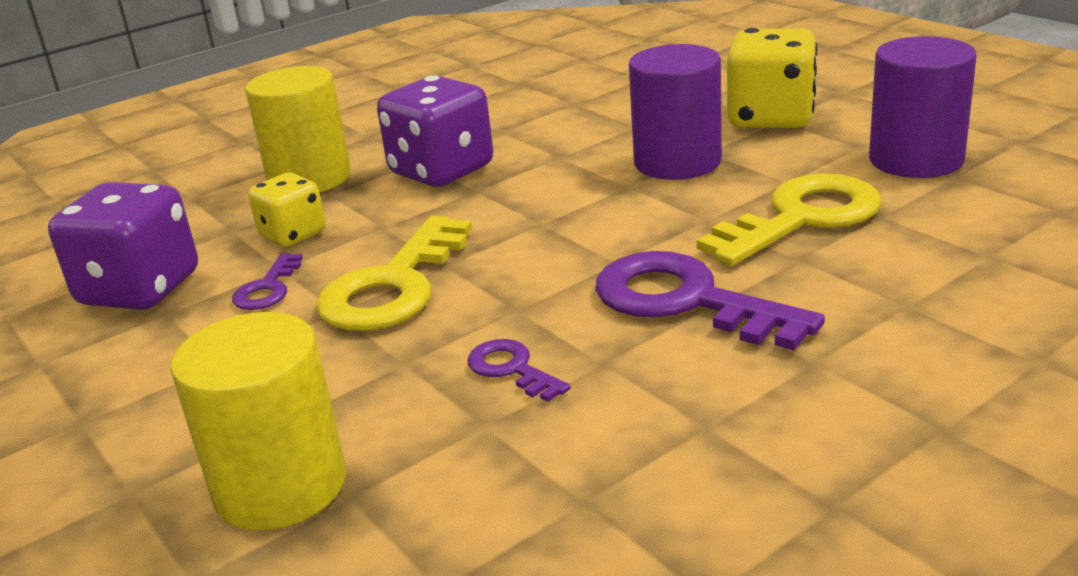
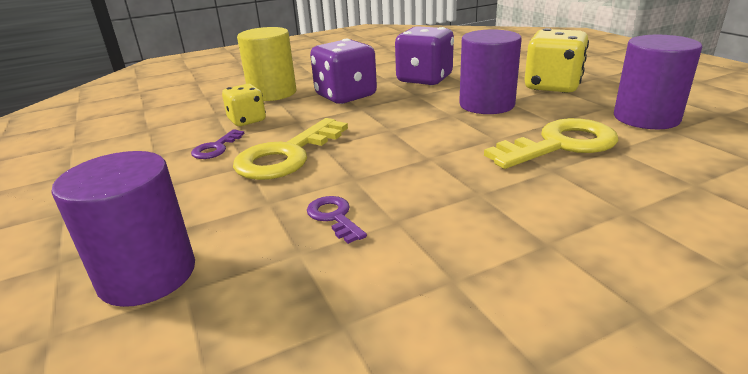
camera: 10 degrees right, 0 degrees up
(140, 289) = (149, 140): purple dice -> purple dice (424, 79)
(280, 486) = (147, 274): yellow cylinder -> purple cylinder
(686, 301) = (467, 188): purple key -> none

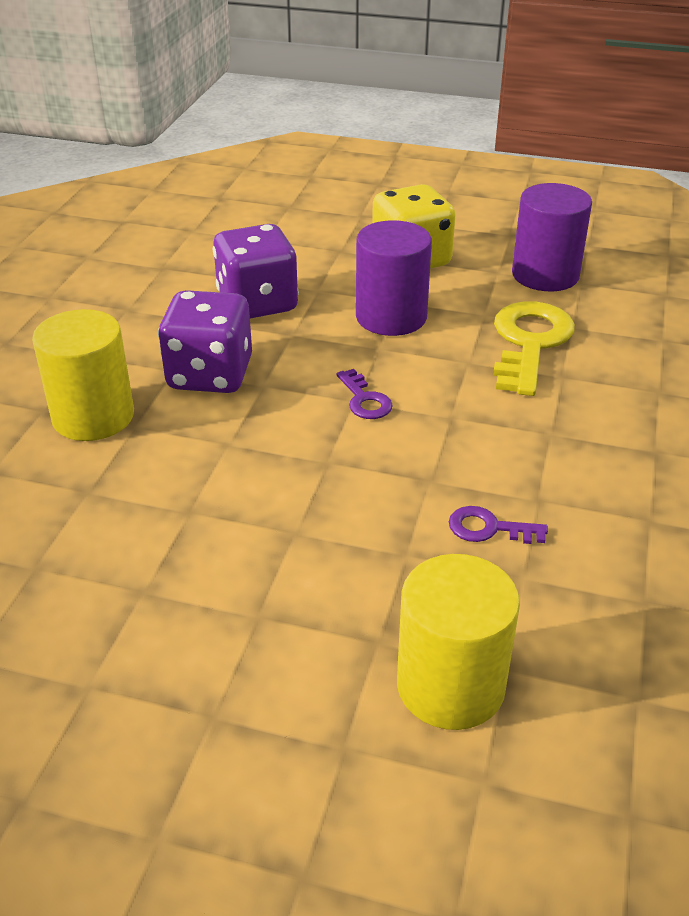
camera: 50 degrees left, 10 degrees up
(147, 274) = (450, 685): purple cylinder -> yellow cylinder
(216, 148) = (208, 534): purple key -> purple key (364, 400)
(247, 120) = (157, 477): yellow dice -> none
(287, 155) = (314, 494): yellow key -> none

